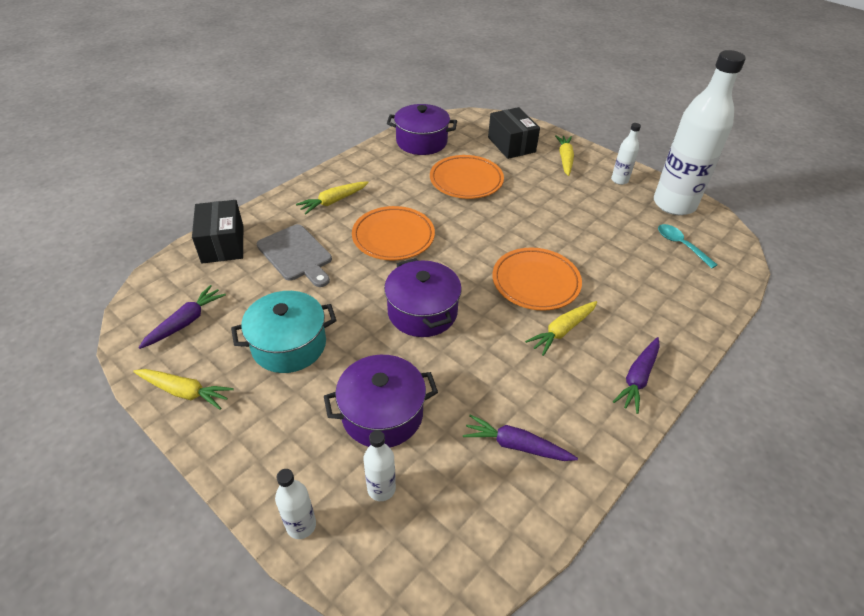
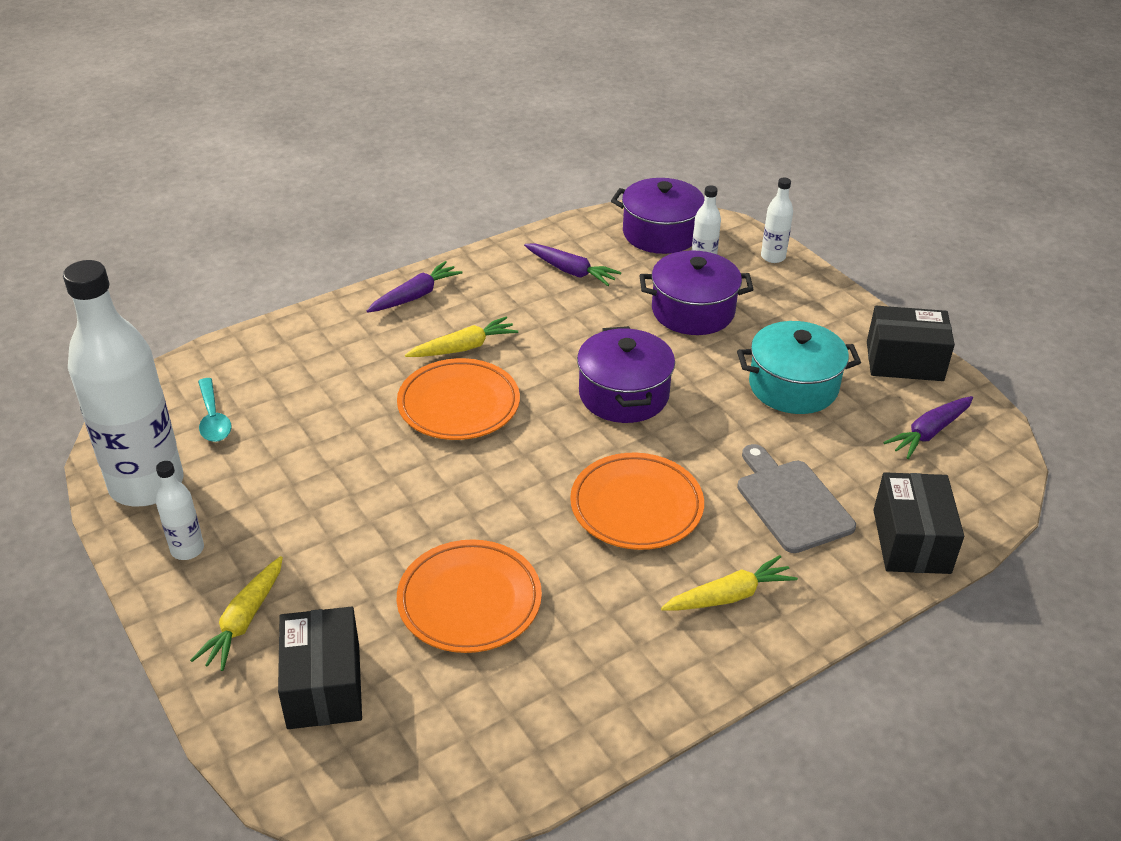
camera: 165 degrees left, 5 degrees down
(184, 392) = (904, 361): yellow carrot -> black box
(421, 142) = (517, 734): purple pot -> purple pot (660, 233)

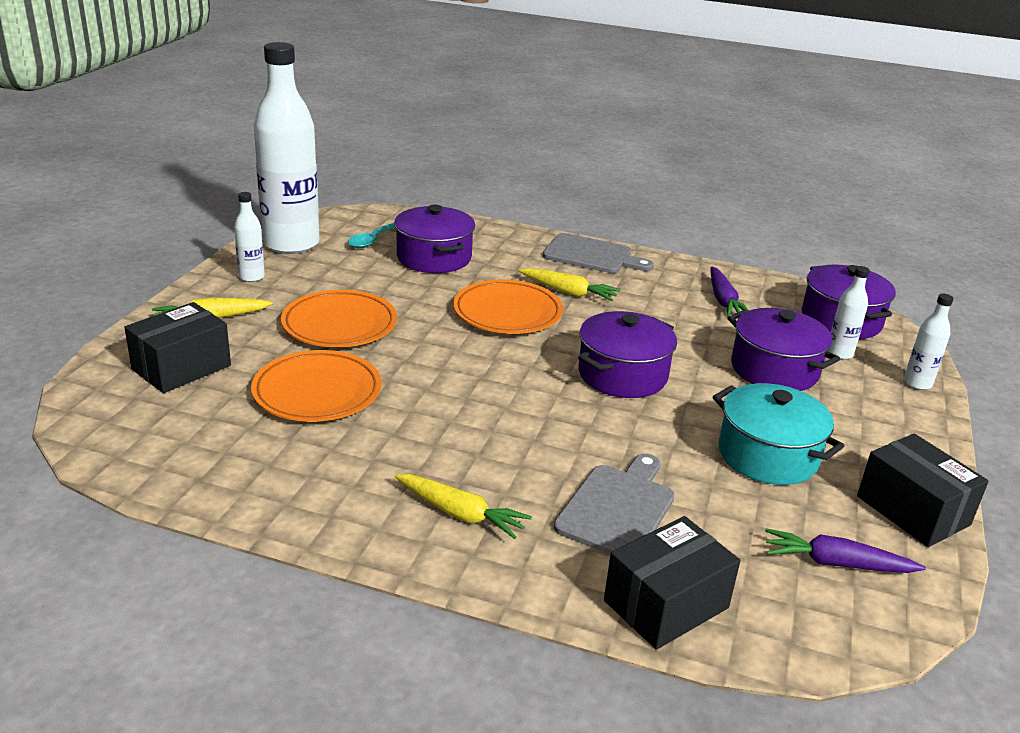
camera: 50 degrees right, 10 degrees down
(302, 396) = (434, 258): none -> purple pot
(415, 296) = (591, 255): purple carrot -> grey cutting board
(636, 506) = (505, 428): orange plate -> orange plate (339, 325)

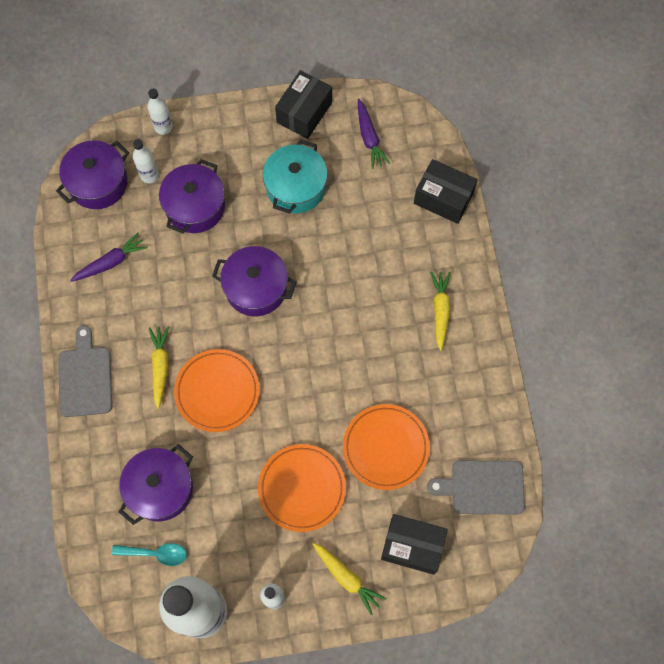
camera: 115 degrees left, 40 degrees up
(618, 508) = (388, 242): grey cutting board -> grey cutting board (483, 487)

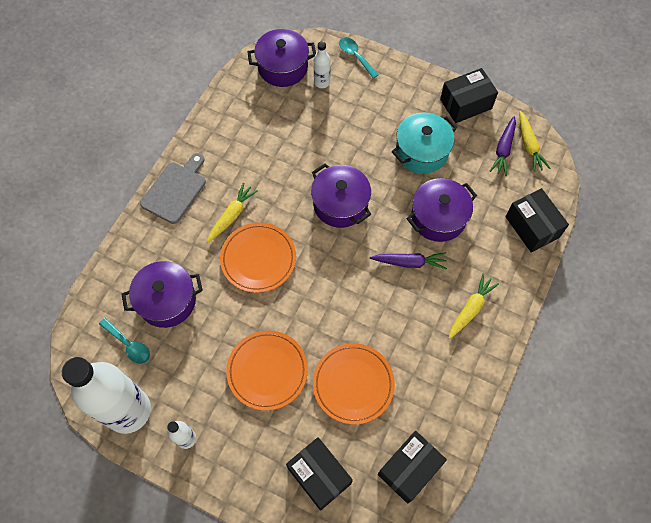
camera: 35 degrees right, 5 degrees down
(111, 262) = (251, 124): purple carrot -> purple carrot (409, 262)
(163, 127) = (355, 56): white bottle -> turquoise spoon
(195, 206) = (338, 122): purple pot -> purple pot (438, 217)
(346, 577) = (251, 463): yellow carrot -> yellow carrot (529, 145)
(483, 487) = (409, 469): grey cutting board -> black box

